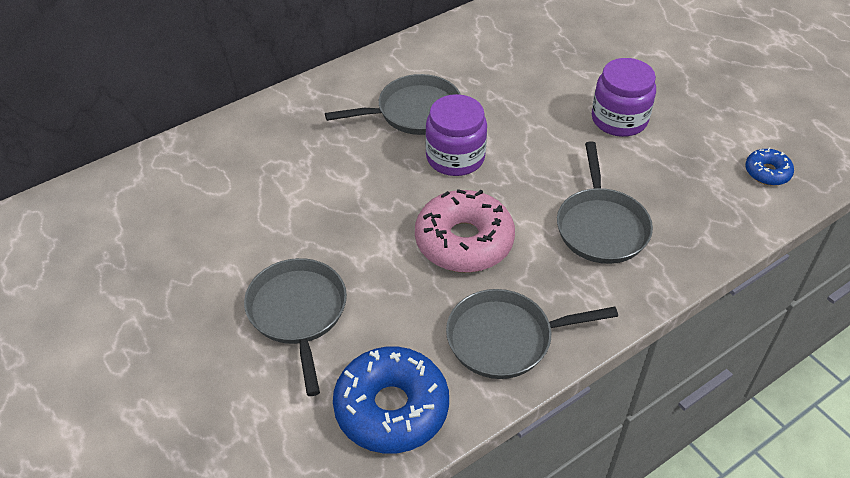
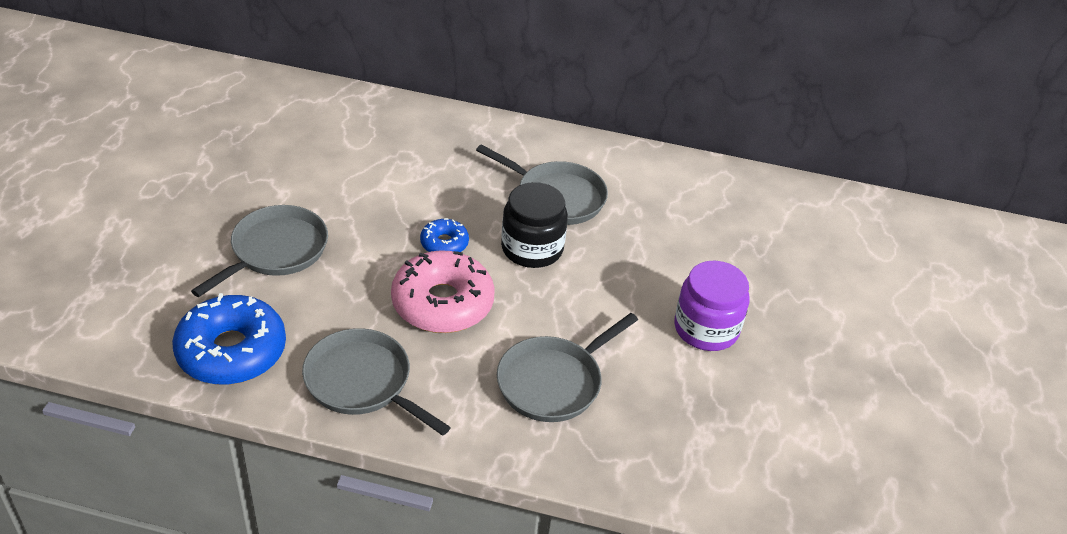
camera: 45 degrees right, 5 degrees down
(455, 157) = (532, 248): purple jar -> black jar
(767, 172) = (765, 472): blue donut -> blue donut (444, 243)

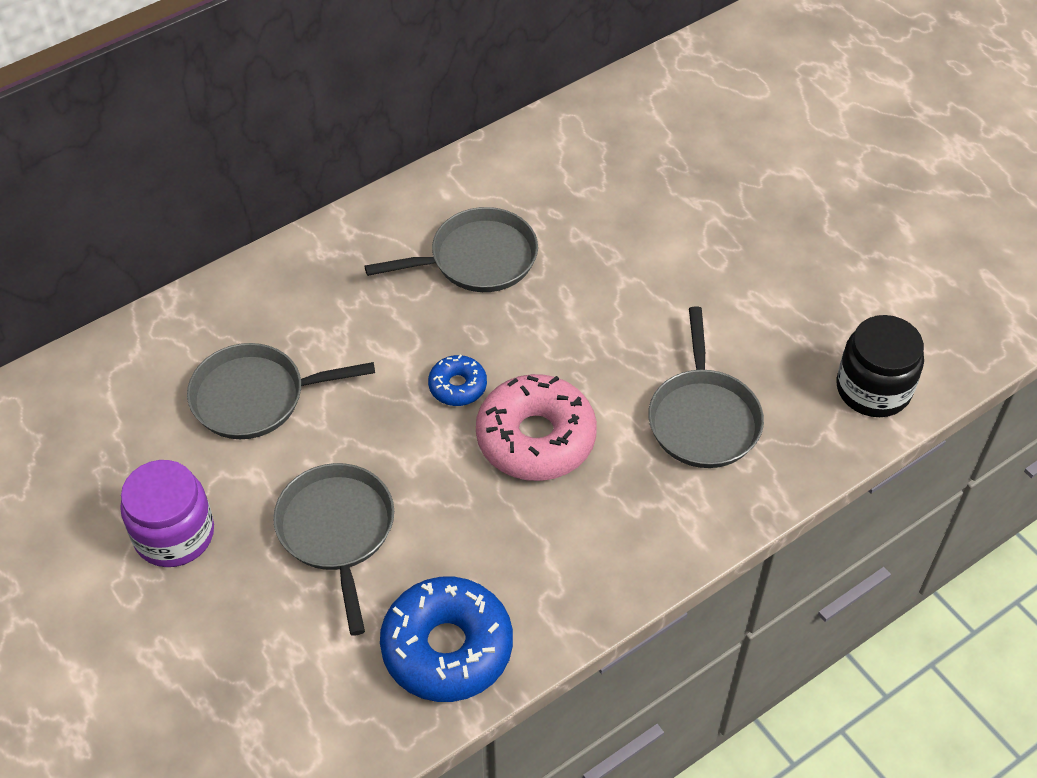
camera: 45 degrees left, 10 degrees up
(362, 382) = (581, 563): grey pan -> grey pan (255, 397)
(532, 248) = (528, 323): black jar -> black jar (873, 389)
(706, 329) = (736, 270): purple jar -> purple jar (174, 534)

